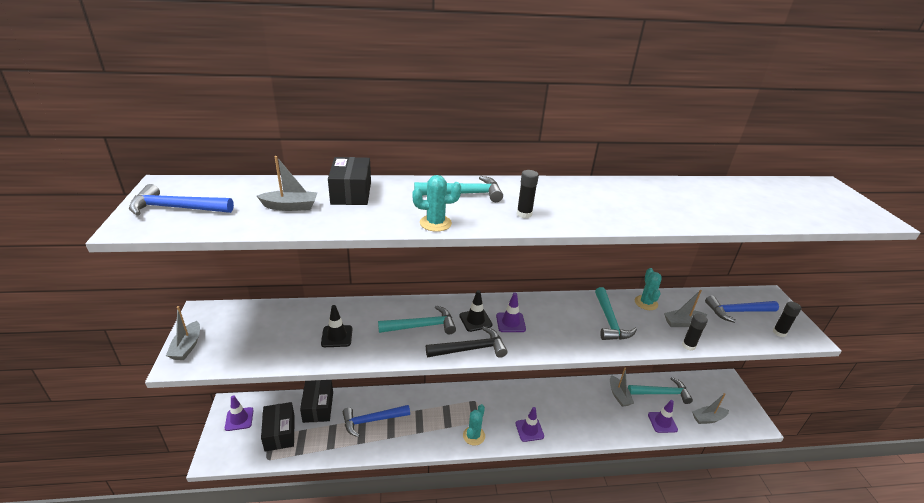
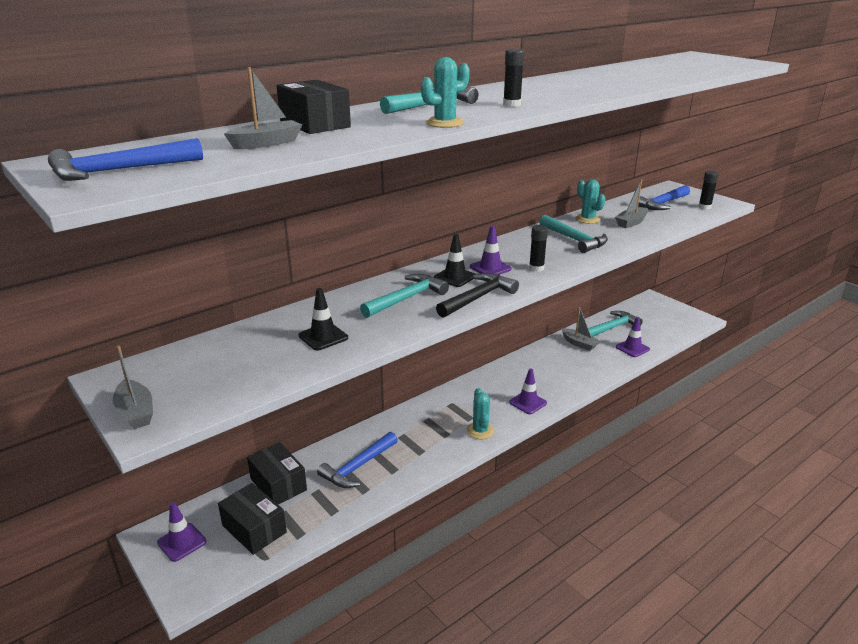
camera: 30 degrees left, 5 degrees down
(688, 346) = (653, 235): black glue stick -> black glue stick (536, 268)
(708, 418) = (663, 331): grey boat -> none

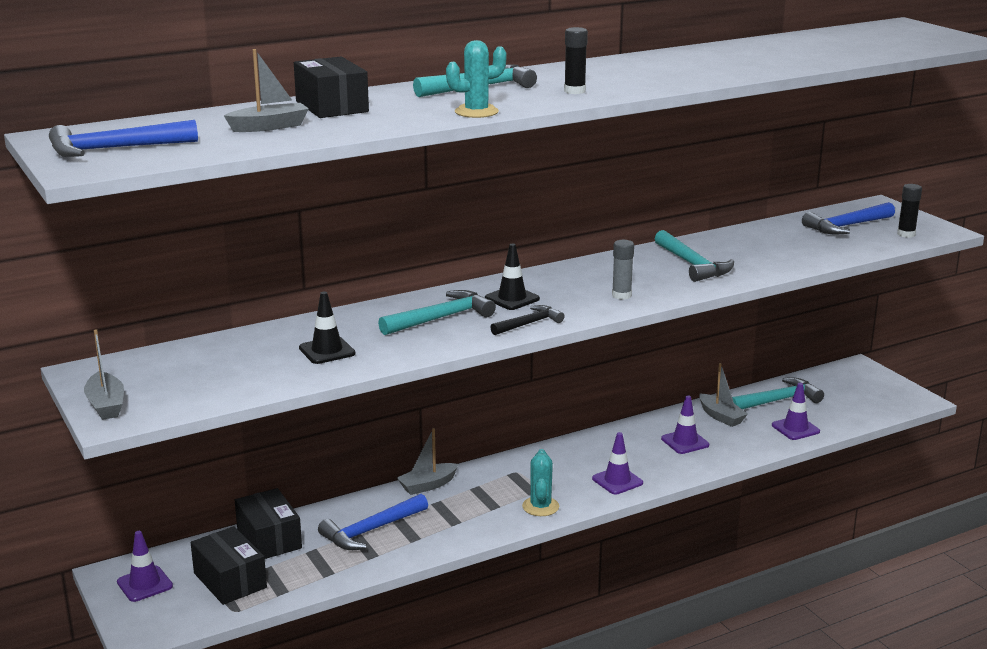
camera: 10 degrees right, 5 degrees down
(478, 298) = (529, 324): black hammer -> black hammer, size x0.65
(490, 268) = (562, 291): purple traffic cone -> purple traffic cone (685, 442)
(536, 268) = (621, 295): black glue stick -> grey glue stick
(588, 219) = (727, 240): turquoise cactus -> none
(631, 223) = (785, 248): grey boat -> grey boat (428, 485)

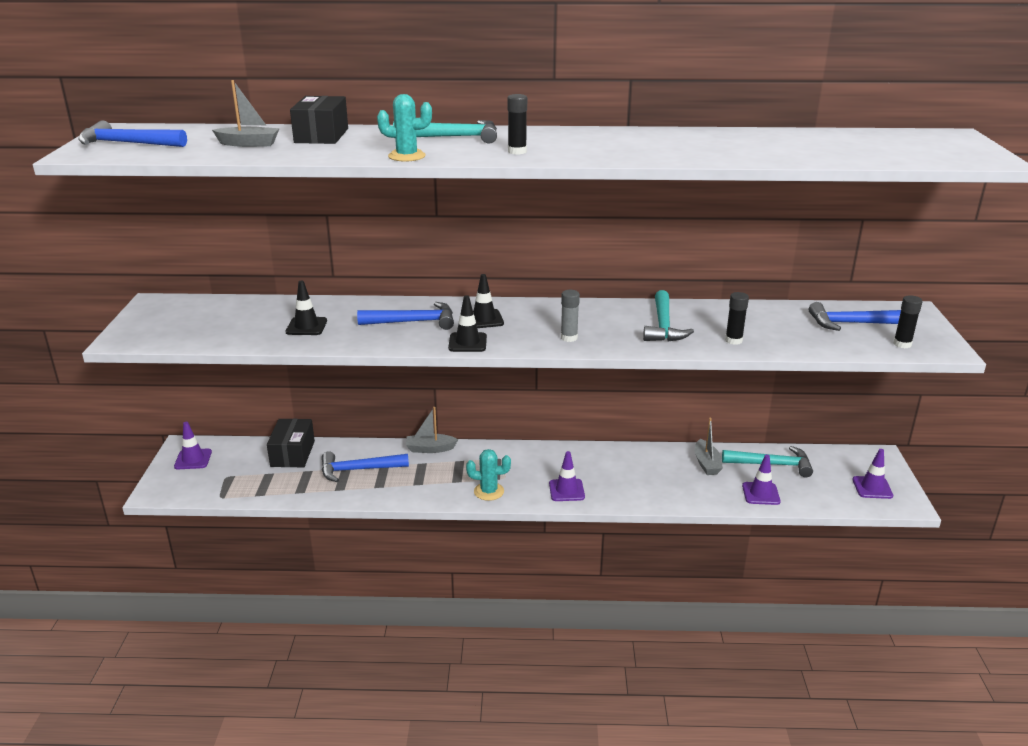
camera: 30 degrees right, 5 degrees up
(106, 405) = (132, 328): grey boat -> none
(230, 580) = (240, 474): black box -> none
(441, 318) = (413, 322): turquoise hammer -> blue hammer
(529, 324) = (467, 342): black hammer -> black traffic cone
(540, 506) = (489, 491): turquoise cactus -> turquoise cactus turned 60 degrees clockwise
(685, 442) = (654, 476): purple traffic cone -> purple traffic cone (872, 488)
(770, 263) = (733, 340): none -> black glue stick

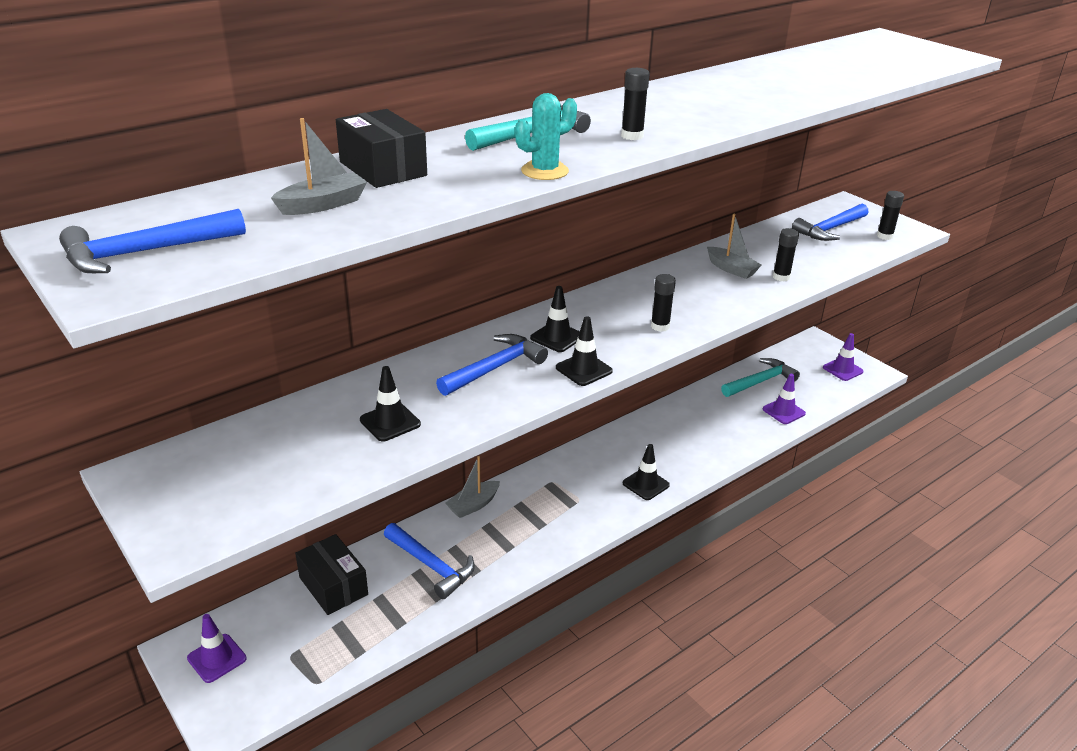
camera: 40 degrees left, 5 degrees up
(358, 470) = (431, 566): blue hammer -> blue hammer turned 90 degrees counterclockwise
(489, 491) = (584, 521): turquoise cactus -> none
(566, 490) = (645, 484): purple traffic cone -> black traffic cone
(569, 338) = (660, 326): grey glue stick -> black glue stick
(663, 326) = (712, 283): turquoise hammer -> none
(706, 464) = (716, 403): grey boat -> grey boat (731, 269)

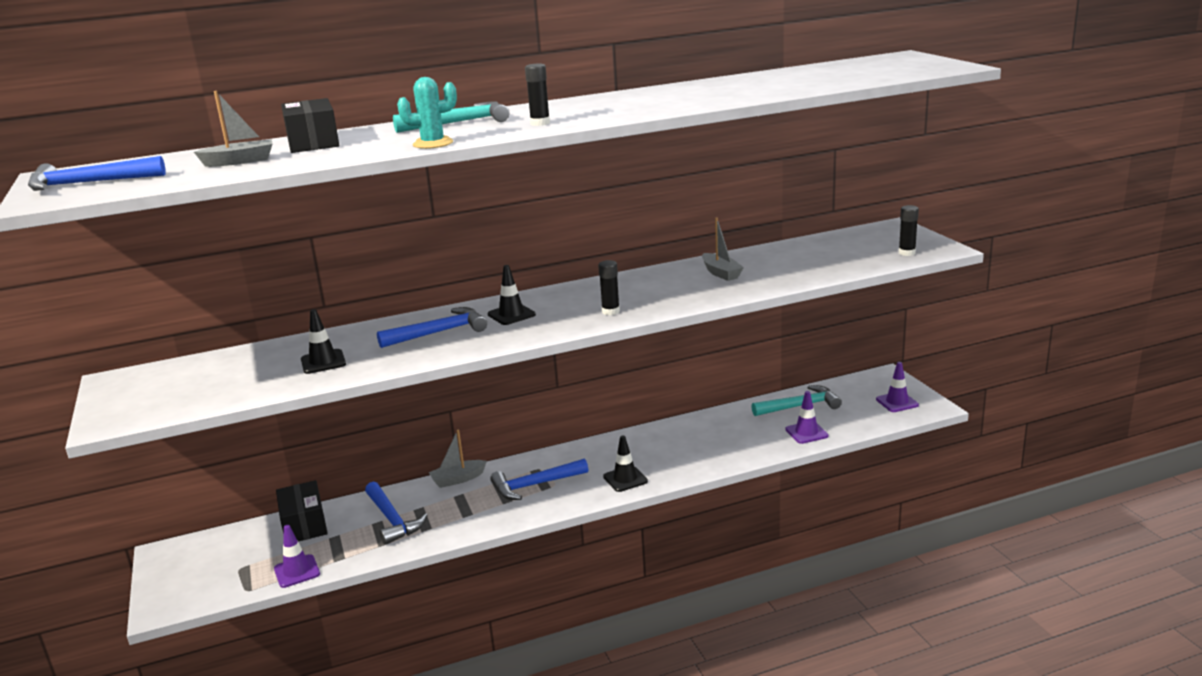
camera: 20 degrees right, 10 degrees down
(217, 658) = (185, 562): purple traffic cone -> purple traffic cone (297, 571)
(584, 369) = (513, 337): black traffic cone -> none
(781, 277) = (764, 281): black glue stick -> none
(830, 229) = (853, 246): blue hammer -> blue hammer (535, 485)

